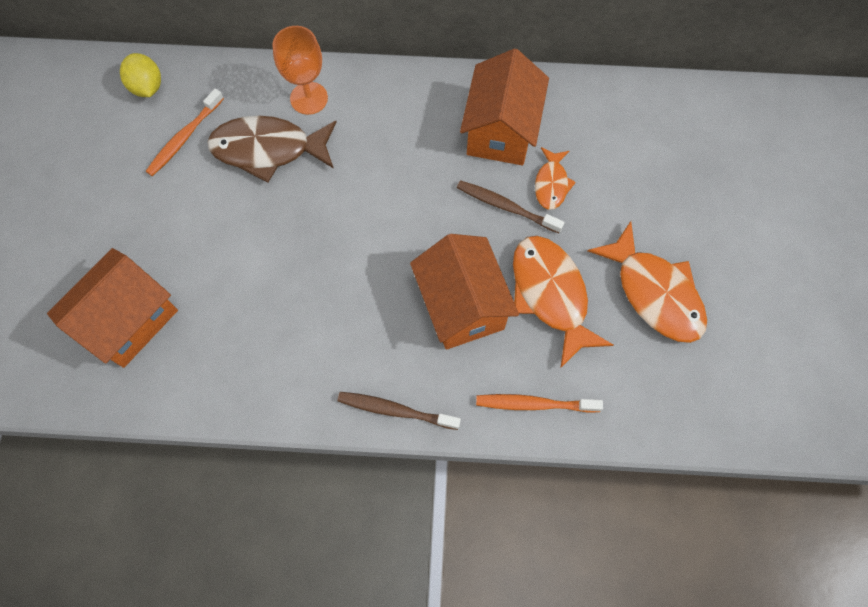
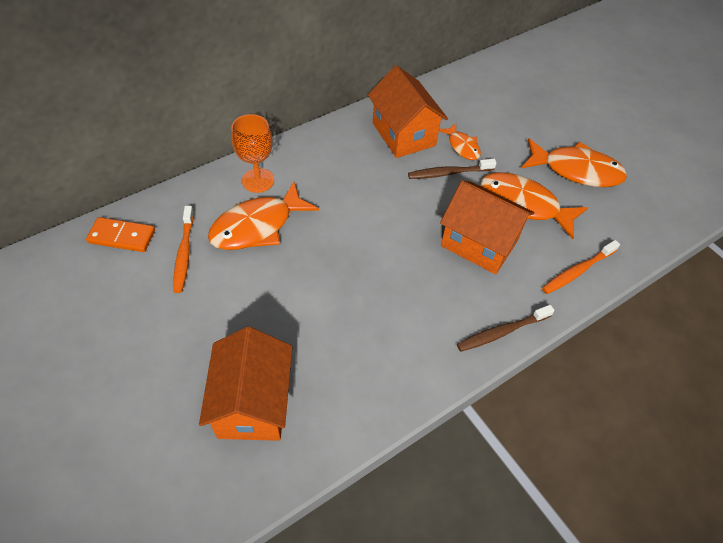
camera: 40 degrees left, 15 degrees down
(147, 87) = (122, 237): yellow lemon -> orange domino
(268, 149) = (257, 226): brown fish -> orange fish

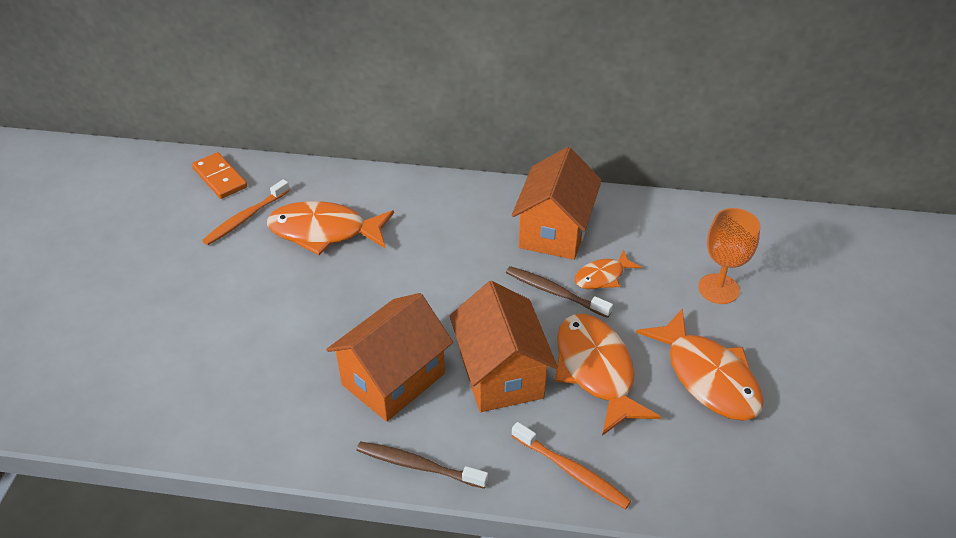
camera: 45 degrees right, 10 degrees down
(253, 403) = (154, 363): orange house -> orange house (393, 379)
(258, 180) = (370, 195): orange goblet -> orange goblet (718, 289)
(462, 146) = (602, 276): orange fish -> orange fish turned 45 degrees clockwise
(577, 271) = (572, 471): orange toothbrush -> orange toothbrush turned 150 degrees counterclockwise

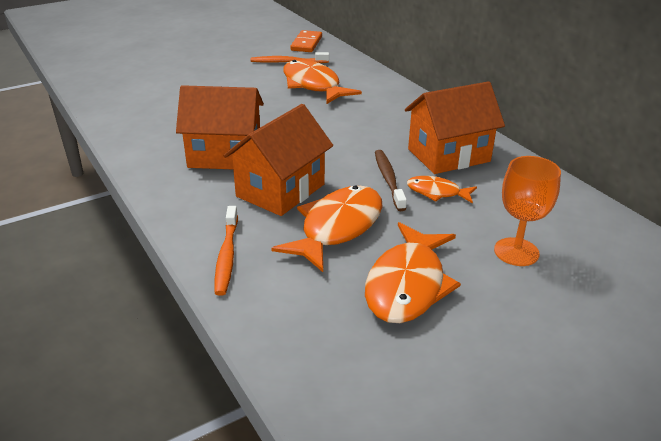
camera: 50 degrees right, 10 degrees down
(418, 465) = (164, 193): brown toothbrush -> none

